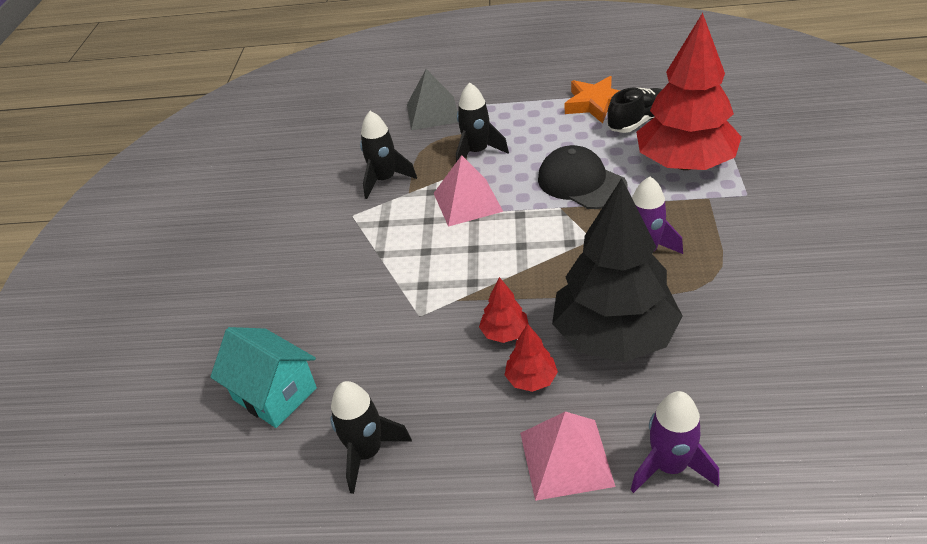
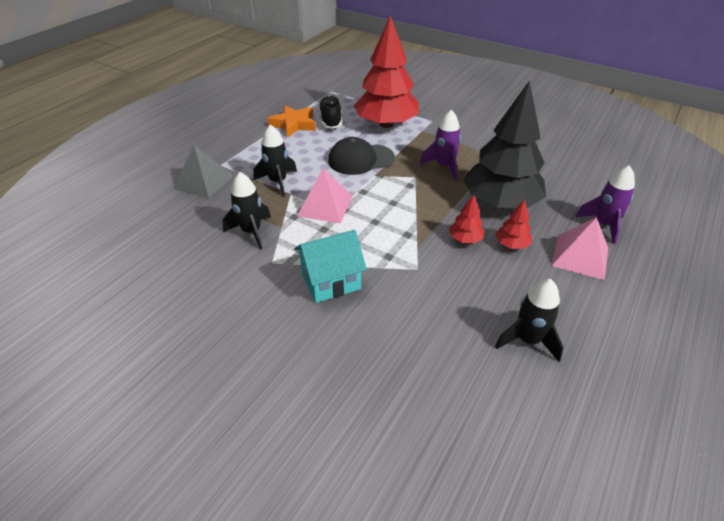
camera: 65 degrees left, 0 degrees up
(275, 394) = (435, 374): turquoise house -> turquoise house (331, 281)

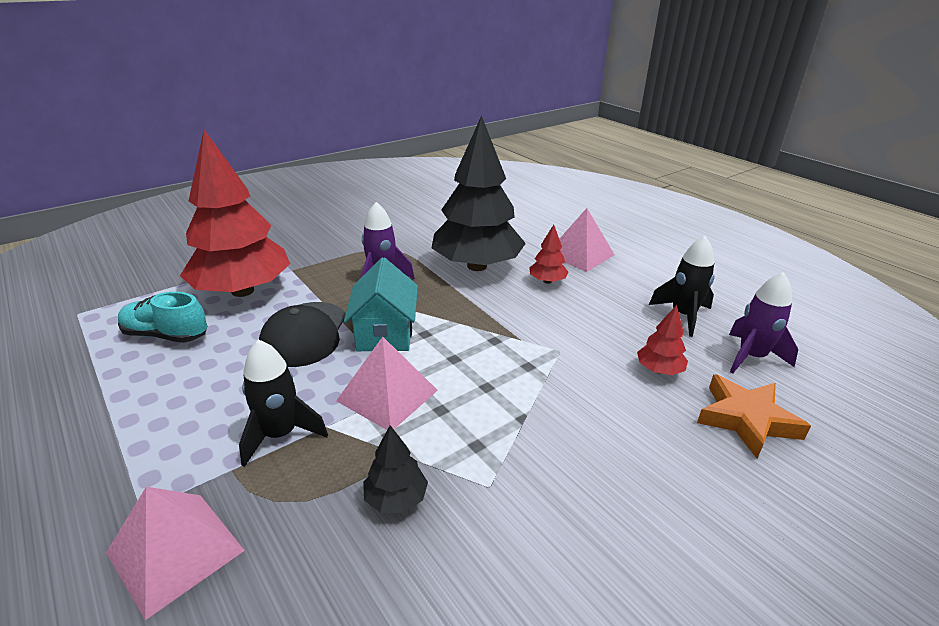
camera: 70 degrees left, 10 degrees down
(203, 182) = (175, 551): grey pyramid -> pink pyramid
(251, 232) = (396, 498): black rocket -> black tree
(293, 124) = (124, 377): orange star -> orange star (746, 419)
(331, 120) = (166, 335): black shoe -> turquoise shoe
(331, 281) = (556, 429): turquoise house -> turquoise house (385, 334)
(465, 239) = (525, 304): red tree -> red tree (659, 370)
(603, 225) = (542, 230): purple rocket -> purple rocket (751, 357)

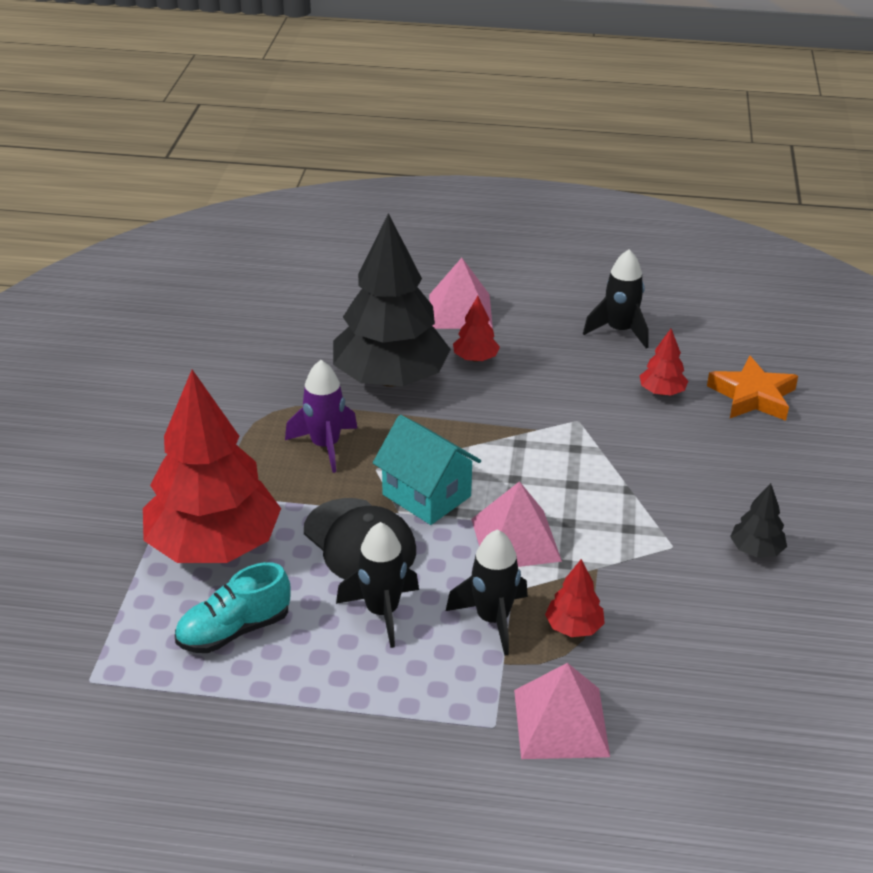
camera: 45 degrees left, 5 degrees up
(239, 380) = (382, 612): none -> black rocket
(314, 485) = (573, 627): none -> red tree
(396, 498) = (633, 595): black tree -> black tree (756, 550)
(751, 357) = (703, 342): purple rocket -> none

